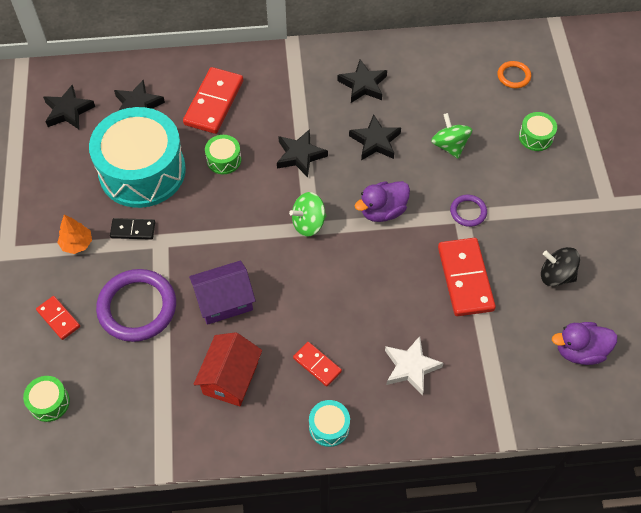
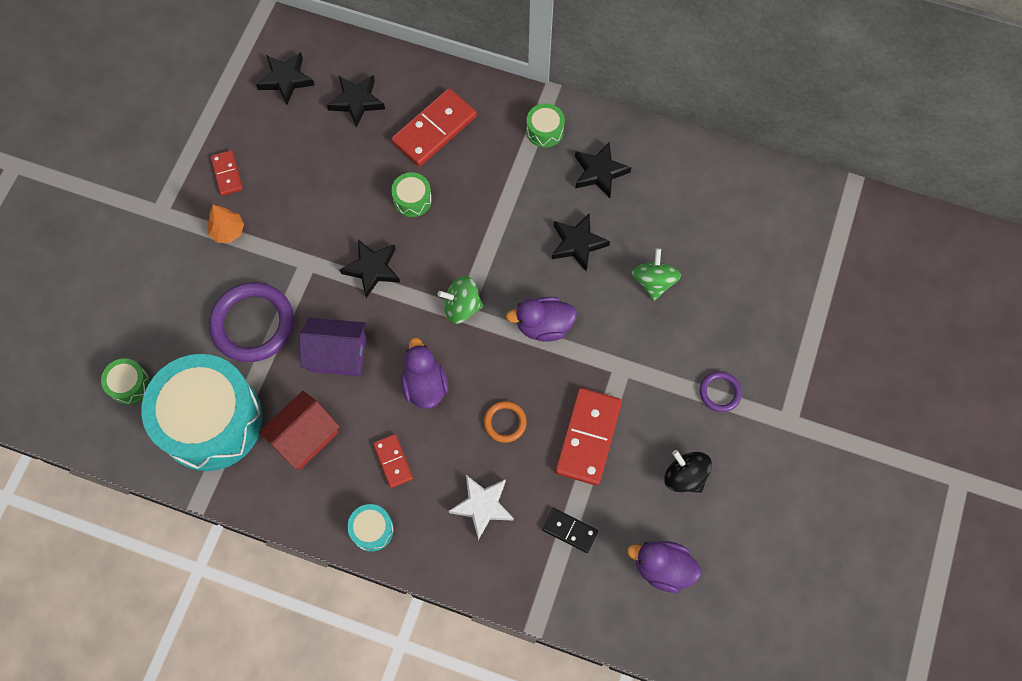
camera: 25 degrees right, 10 degrees up
(58, 318) = (176, 303): red domino -> red domino (227, 174)
(133, 230) = (287, 239): black domino -> black domino (569, 531)
(142, 171) = (326, 178): turquoise drum -> turquoise drum (211, 420)
(300, 155) = (491, 227): black star -> black star (372, 269)
(311, 295) = (425, 385): none -> purple duck
(468, 212) = (631, 365): purple ring -> purple ring (720, 392)
(513, 76) = (769, 229): orange ring -> orange ring (505, 422)
(535, 137) = (752, 311): green drum -> green drum (545, 131)

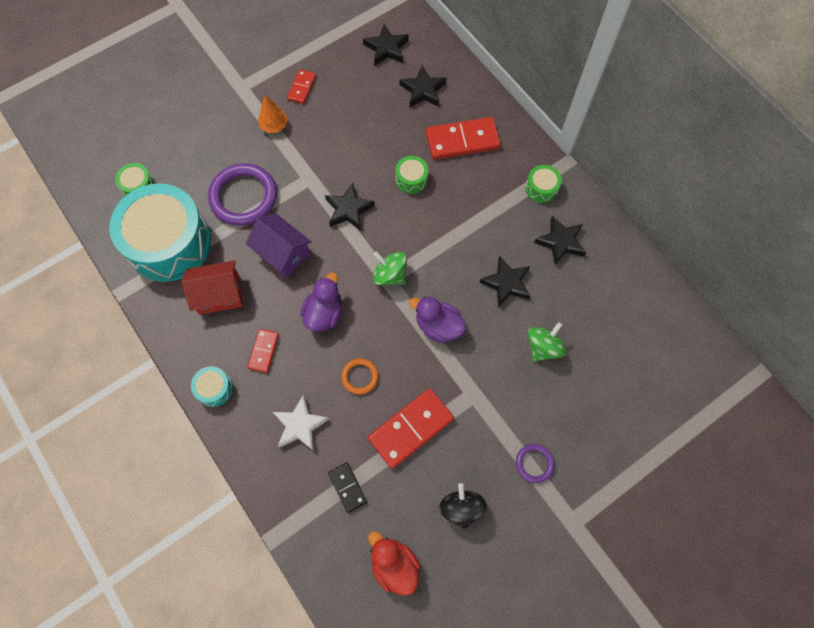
camera: 35 degrees right, 0 degrees up
(662, 568) = (394, 564): purple duck -> red duck

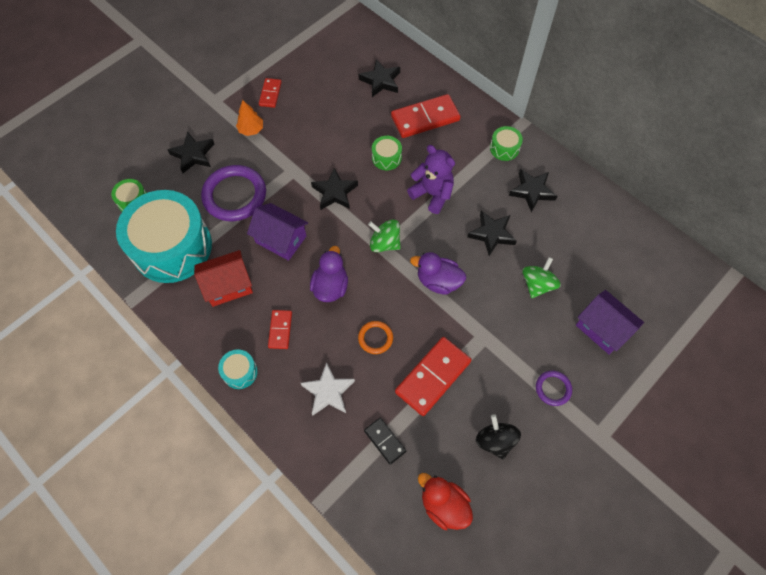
camera: 10 degrees left, 5 degrees down
(386, 48) = (340, 50): black star -> black star (193, 155)
(452, 228) = (432, 194): none -> purple teddy bear
(602, 408) = (602, 329): none -> purple house

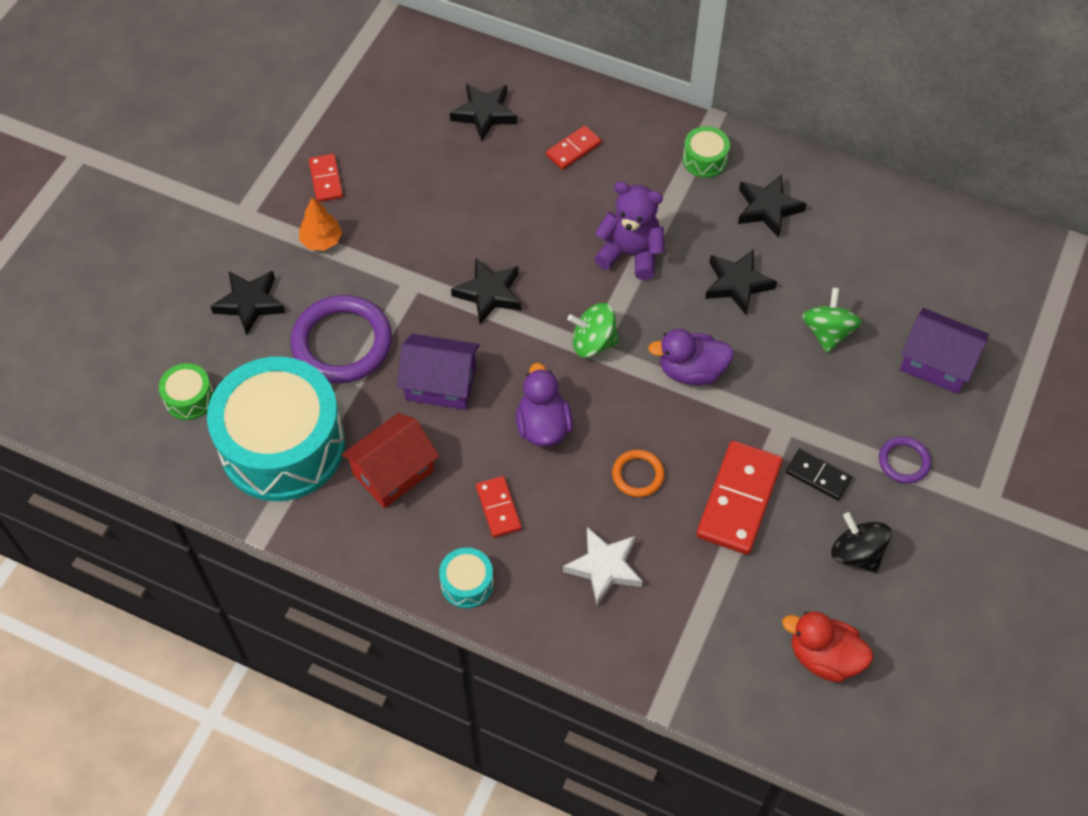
camera: 20 degrees left, 5 degrees down
(384, 441) = (710, 604): black domino -> black domino (818, 476)
(386, 158) = (542, 222): green drum -> none
(425, 118) = (573, 149): red domino -> red domino, size x0.54

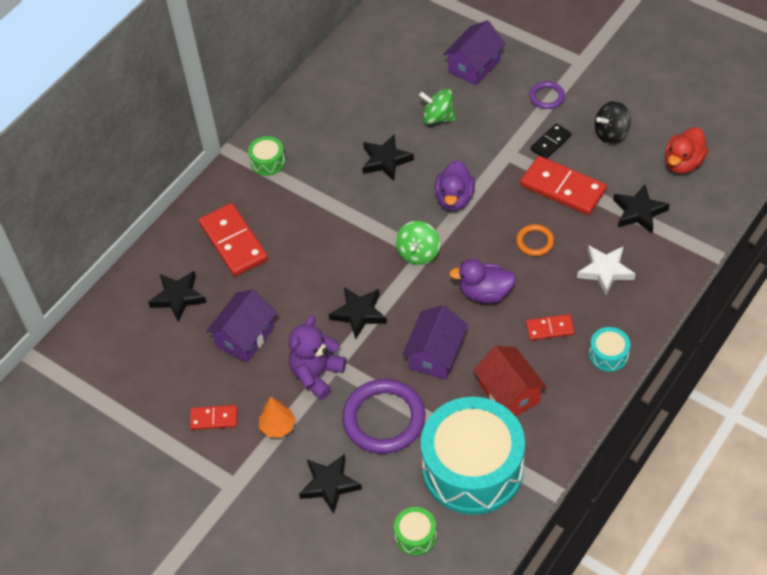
camera: 75 degrees left, 5 degrees down
(439, 187) = (245, 337): none -> purple house
(573, 149) = (233, 242): red domino -> red domino, size x1.85
(630, 254) = (343, 219): purple teddy bear -> purple teddy bear (316, 374)
(768, 208) = (323, 132): black star -> black star (639, 212)

